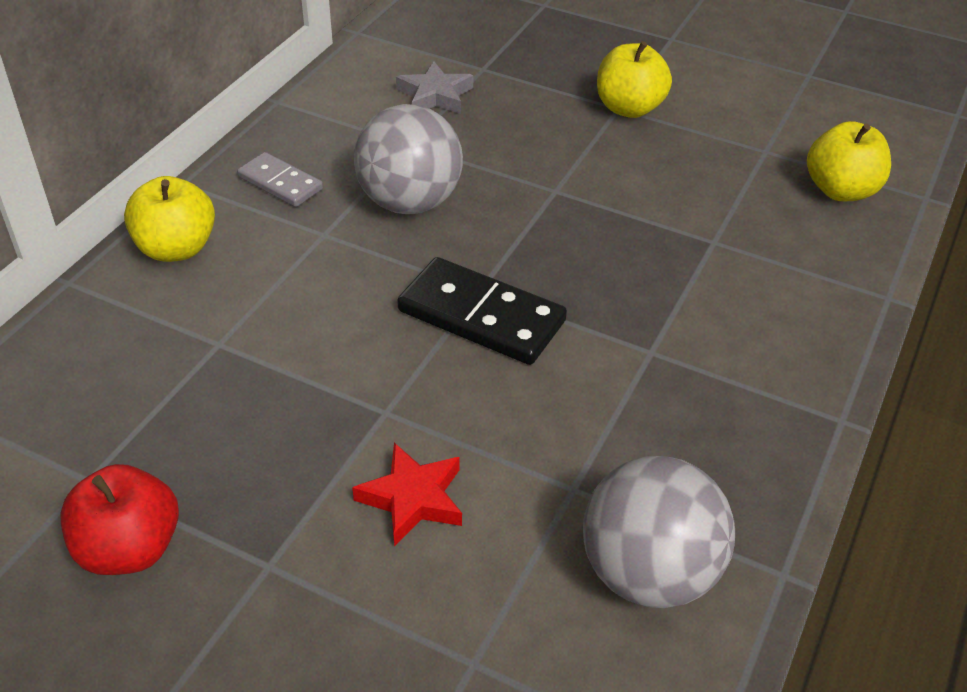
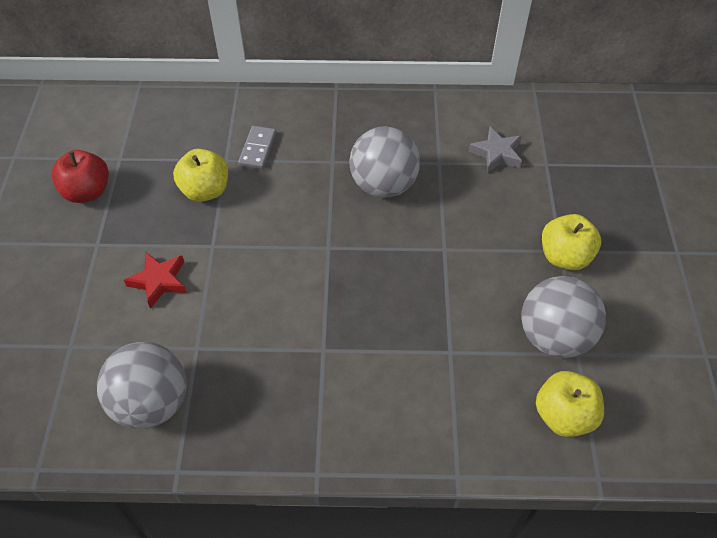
camera: 65 degrees right, 10 degrees up
(176, 248) = (284, 111): yellow apple -> yellow apple (205, 190)
(280, 183) = (362, 124): grey domino -> grey domino (257, 149)
(481, 316) = (306, 257): black domino -> none
(735, 157) = (554, 337): none -> grey ball

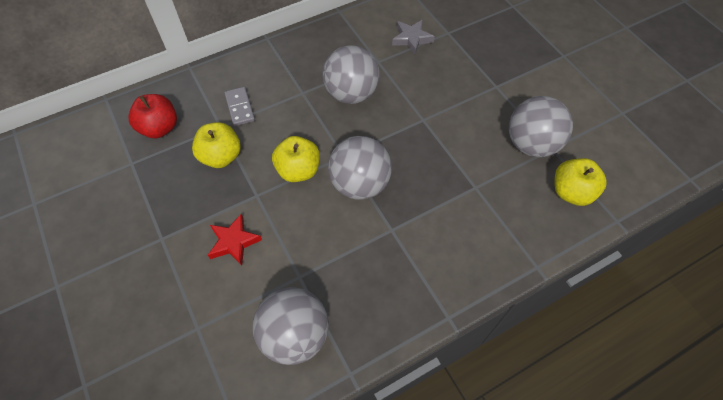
camera: 30 degrees left, 5 degrees up
(87, 192) = (122, 202): red apple -> red apple (159, 128)
(324, 285) = (360, 184): none -> grey ball
(564, 256) = (501, 89): yellow apple -> yellow apple (298, 170)

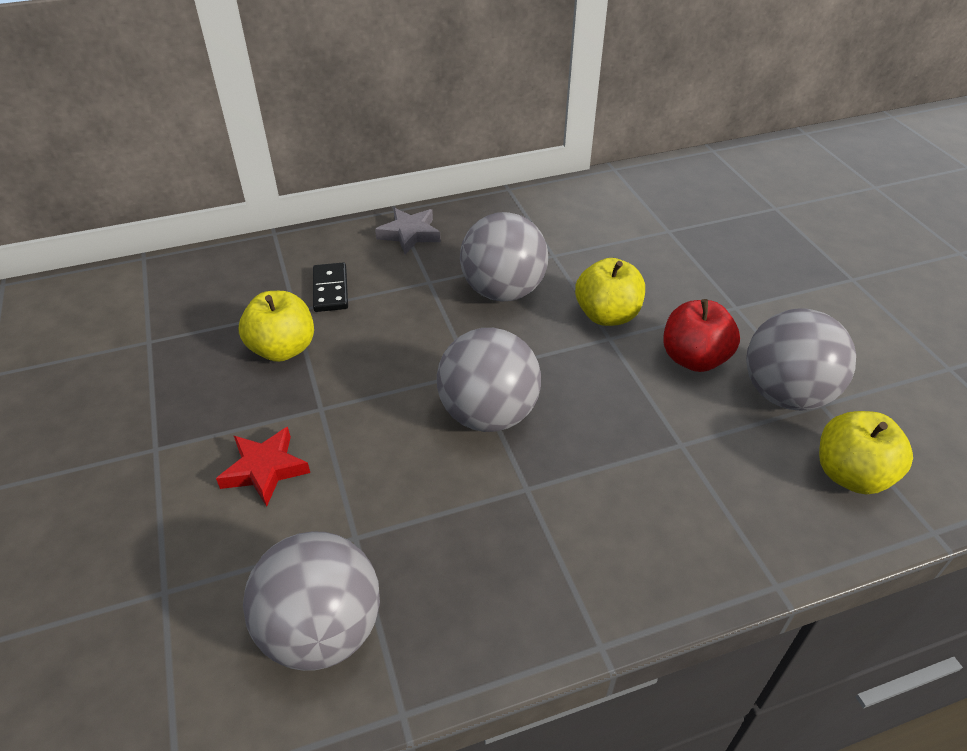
camera: 10 degrees right, 15 degrees down
(159, 128) = (206, 301): red apple -> red apple (694, 359)
(239, 108) = (330, 290): grey domino -> black domino
(298, 170) = (395, 382): yellow apple -> yellow apple (607, 315)
(411, 39) = (610, 232): grey star -> grey star (410, 234)

